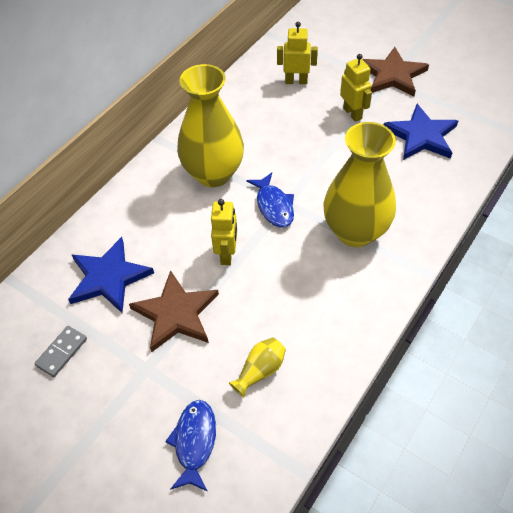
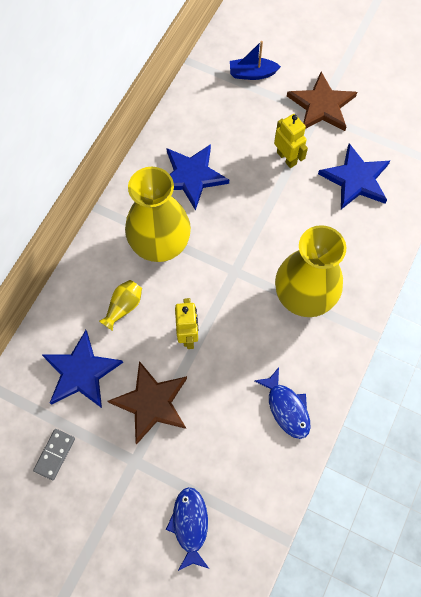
camera: 10 degrees left, 15 degrees up
(255, 121) = (191, 176): none -> blue star
(260, 371) = (236, 450): yellow vase -> yellow vase (123, 307)
(274, 206) = (224, 276): blue fish -> blue fish (286, 408)
(296, 81) = (225, 122): yellow robot -> none
(327, 47) = (252, 74): none -> blue boat

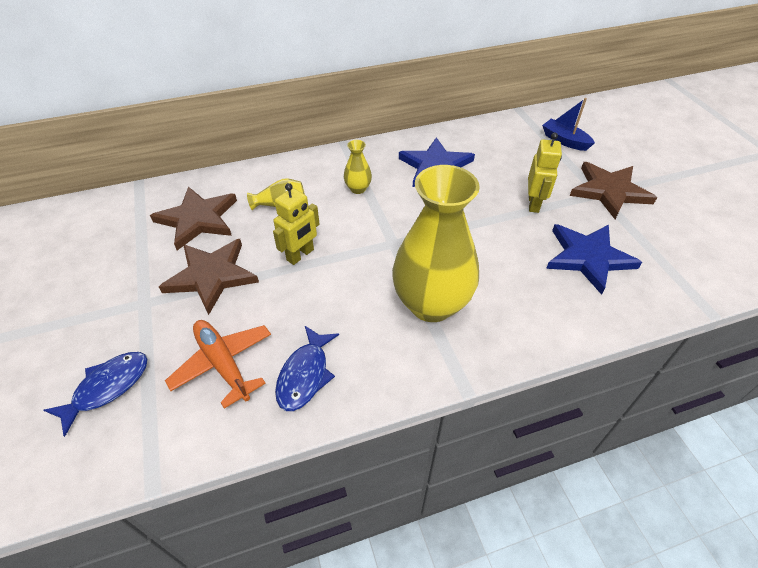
camera: 45 degrees right, 20 degrees down
(54, 454) = (108, 251): grey domino -> none
(81, 372) = (198, 219): blue star -> brown star
(160, 244) = (358, 189): yellow vase -> yellow vase, size x0.42
(235, 447) = (223, 364): none -> orange plane

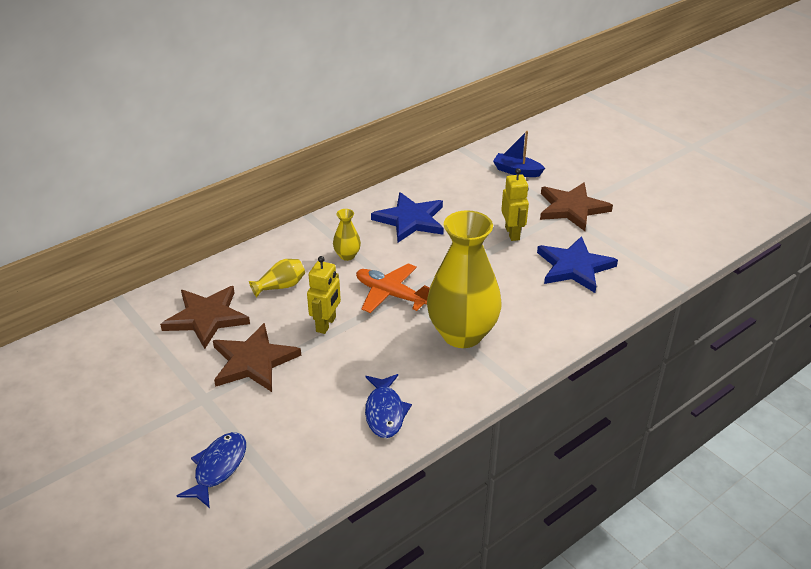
camera: 20 degrees left, 10 degrees down
(223, 364) = (310, 423): orange plane -> orange plane (391, 294)

